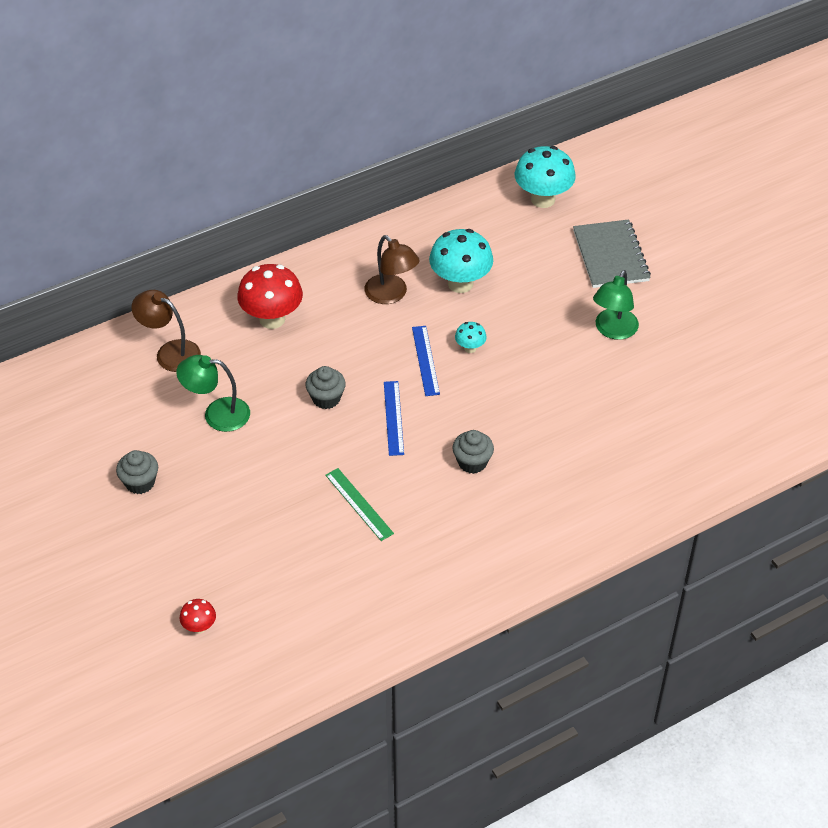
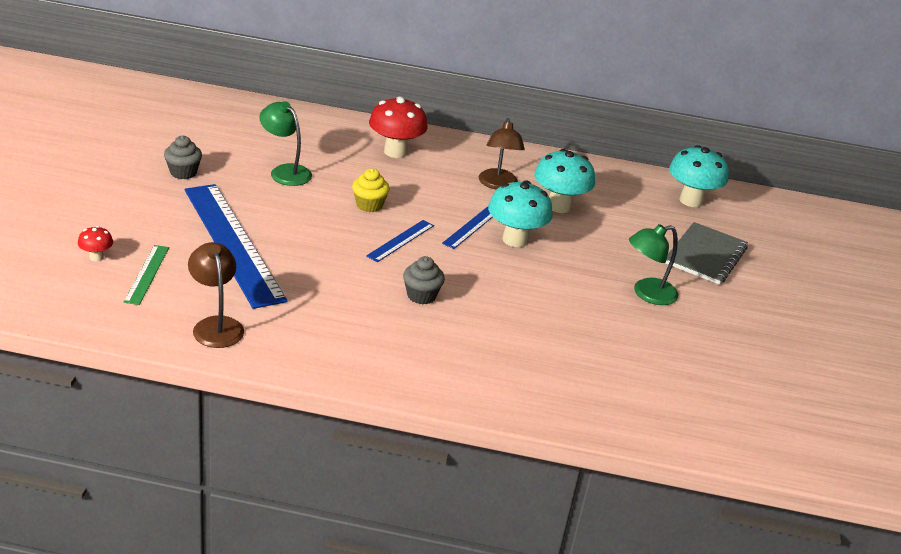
camera: 35 degrees right, 15 degrees down
(170, 352) = (304, 130): brown lamp -> brown lamp (216, 325)
(278, 525) = (233, 243): none -> blue ruler
(326, 398) = (369, 205): grey cupcake -> yellow cupcake
(359, 504) = (304, 266): green ruler -> green ruler (147, 274)
(470, 348) = (515, 240): turquoise mushroom -> turquoise mushroom, size x2.08

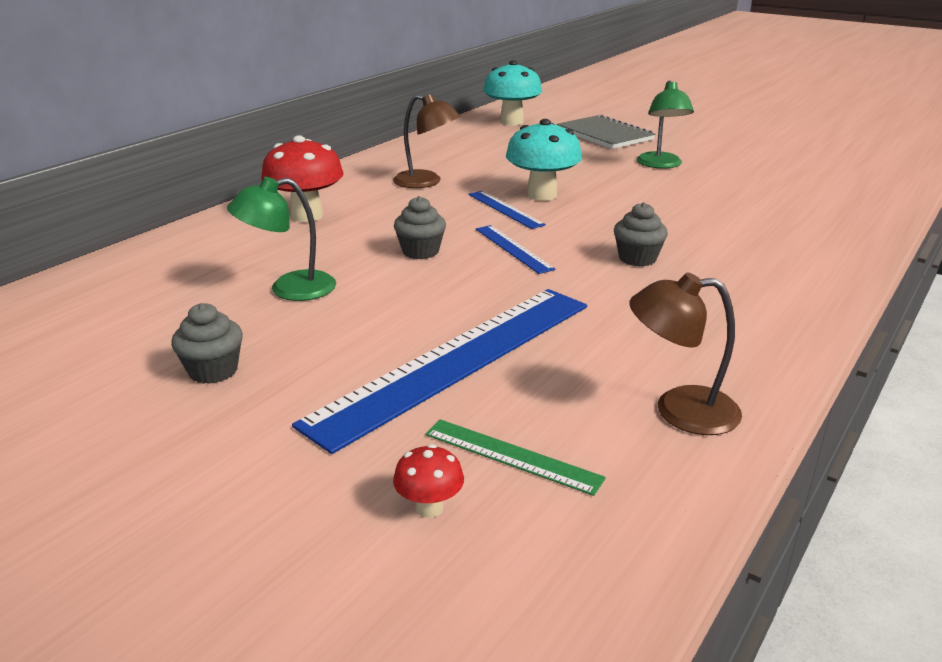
camera: 60 degrees left, 5 degrees down
(233, 243) = (457, 360): blue ruler -> blue ruler turned 45 degrees counterclockwise
(369, 205) = (420, 251): yellow cupcake -> grey cupcake
(559, 206) = (488, 166): turquoise mushroom -> none

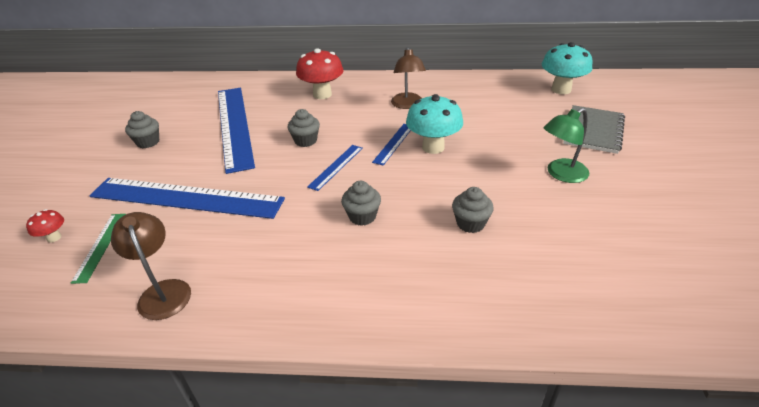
camera: 60 degrees right, 10 degrees up
(289, 289) = (234, 126): green lamp -> blue ruler
(701, 216) = (470, 223): none -> grey cupcake

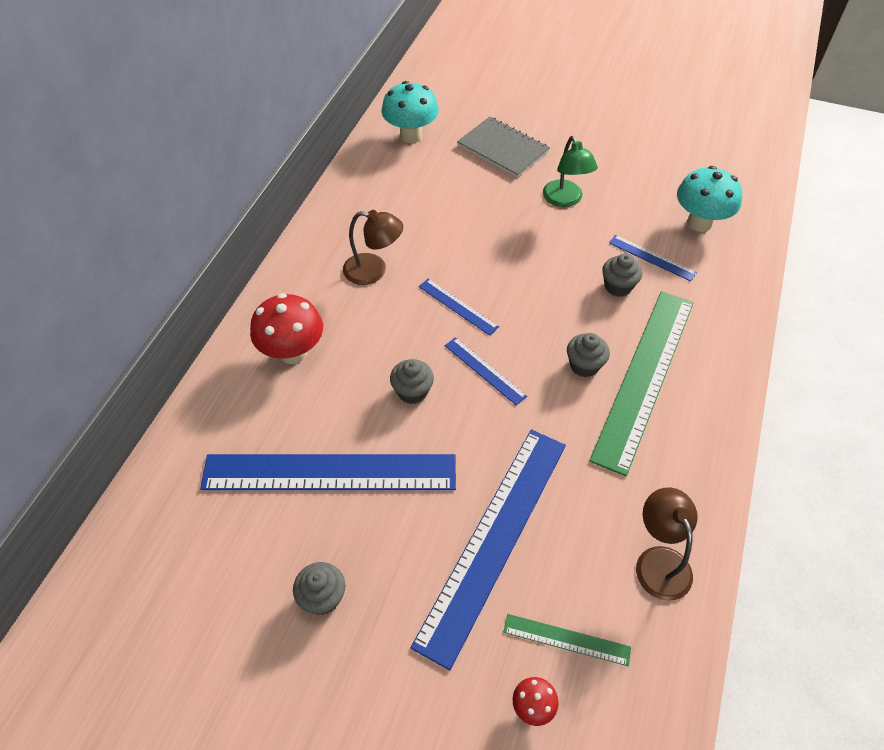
camera: 75 degrees left, 15 degrees up
(163, 291) = (659, 561): brown lamp -> brown lamp turned 90 degrees clockwise
(364, 257) = (645, 377): none -> green ruler
(433, 147) = (480, 275): turquoise mushroom -> turquoise mushroom (699, 223)
(528, 242) = (652, 257): none -> blue ruler

